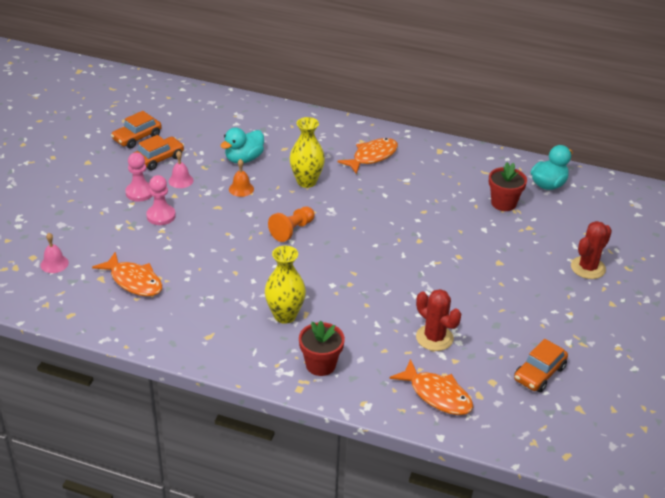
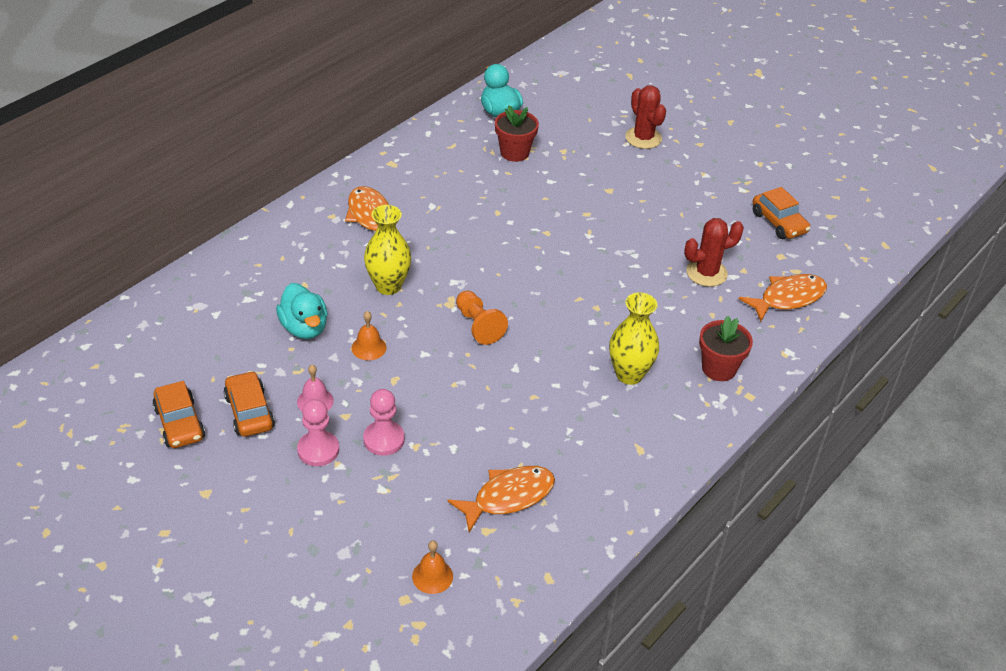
camera: 70 degrees left, 5 degrees up
(54, 264) = (432, 576): pink bell -> orange bell

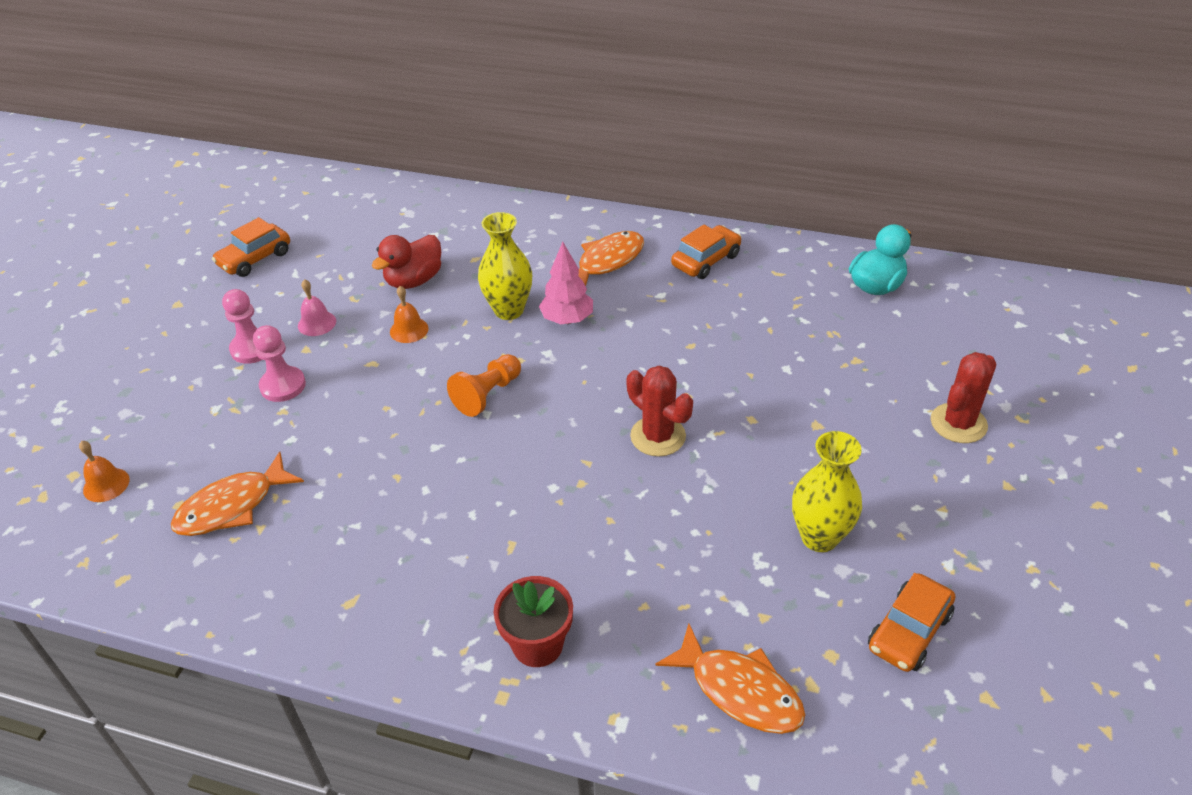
camera: 70 degrees right, 0 degrees up
(249, 412) = (285, 290): orange car -> orange car (706, 260)
(304, 328) = (414, 280): turquoise duck -> red duck
(424, 259) = (567, 319): none -> pink tree
(508, 497) = (232, 506): orange fish -> orange fish turned 105 degrees clockwise
(514, 152) = (812, 322): red flower pot -> none
(629, 374) = (477, 552): yellow vase -> yellow vase (819, 537)
(706, 273) = (725, 575): red cactus -> red cactus (658, 436)

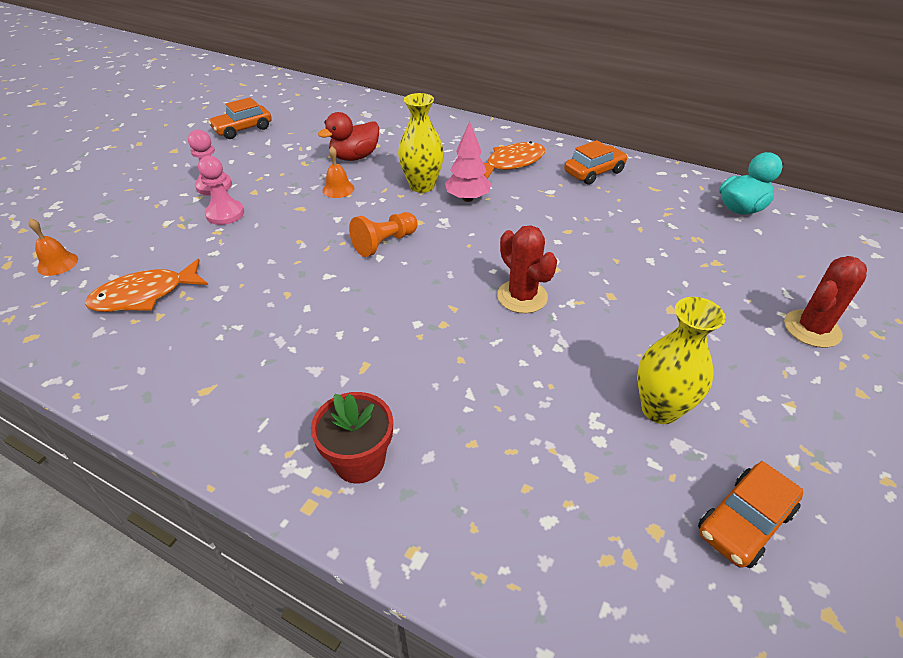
camera: 10 degrees right, 0 degrees up
(317, 323) = (269, 175): pink bell -> none
(740, 690) = (550, 549): orange fish -> none

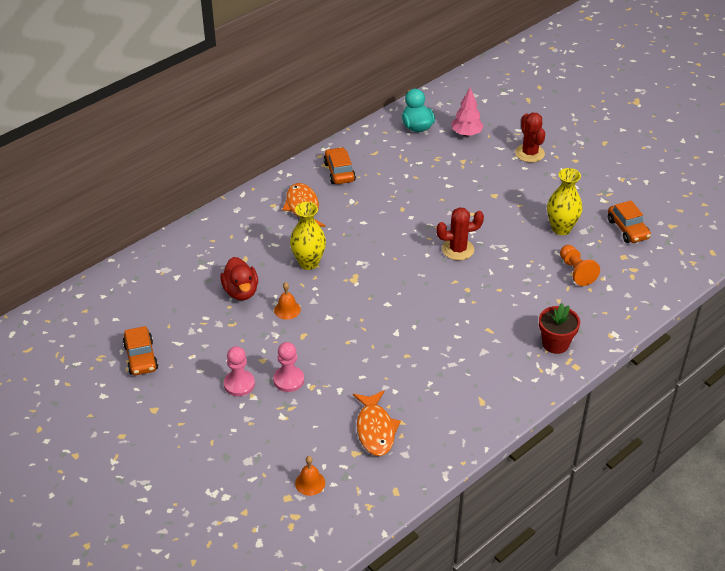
camera: 70 degrees left, 0 degrees up
(384, 243) = (373, 298): orange pawn -> orange pawn (576, 271)
(467, 198) = (339, 243): pink tree -> pink tree (466, 134)

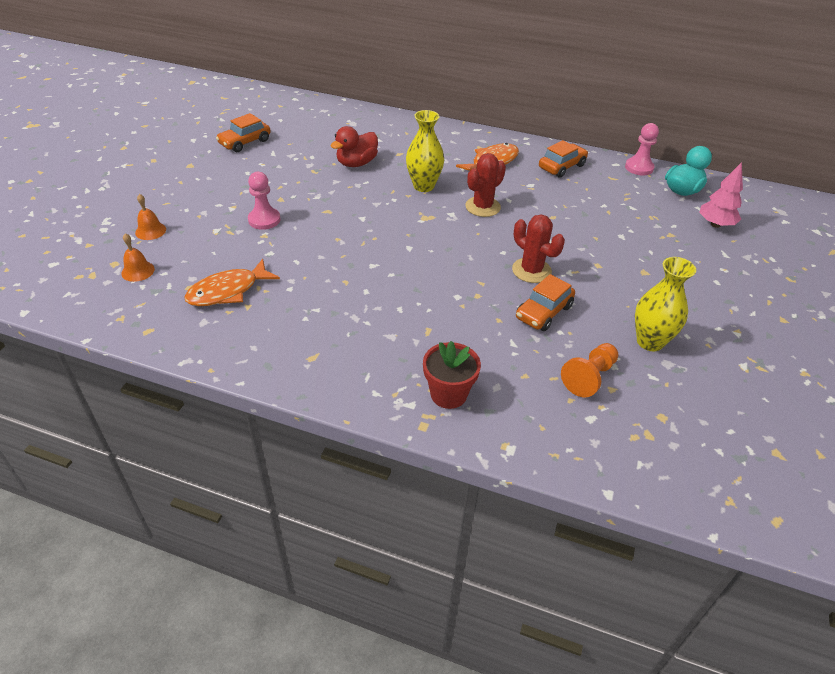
camera: 60 degrees right, 0 degrees up
(239, 384) = (243, 196): pink pawn -> pink pawn (639, 168)
(287, 309) = (353, 193): orange bell -> orange bell (150, 231)
(529, 153) = (745, 278): red cactus -> red cactus (482, 207)
(627, 229) = (718, 406): orange car -> orange car (543, 312)

